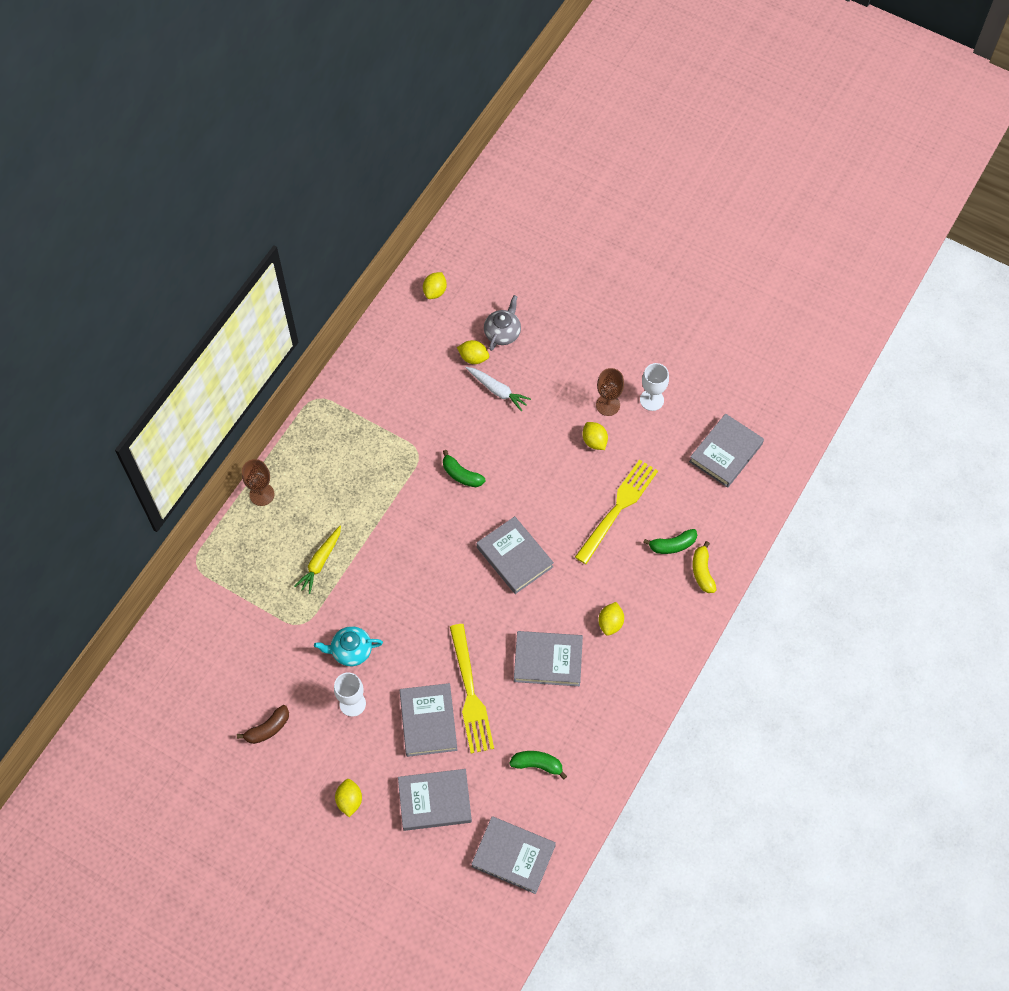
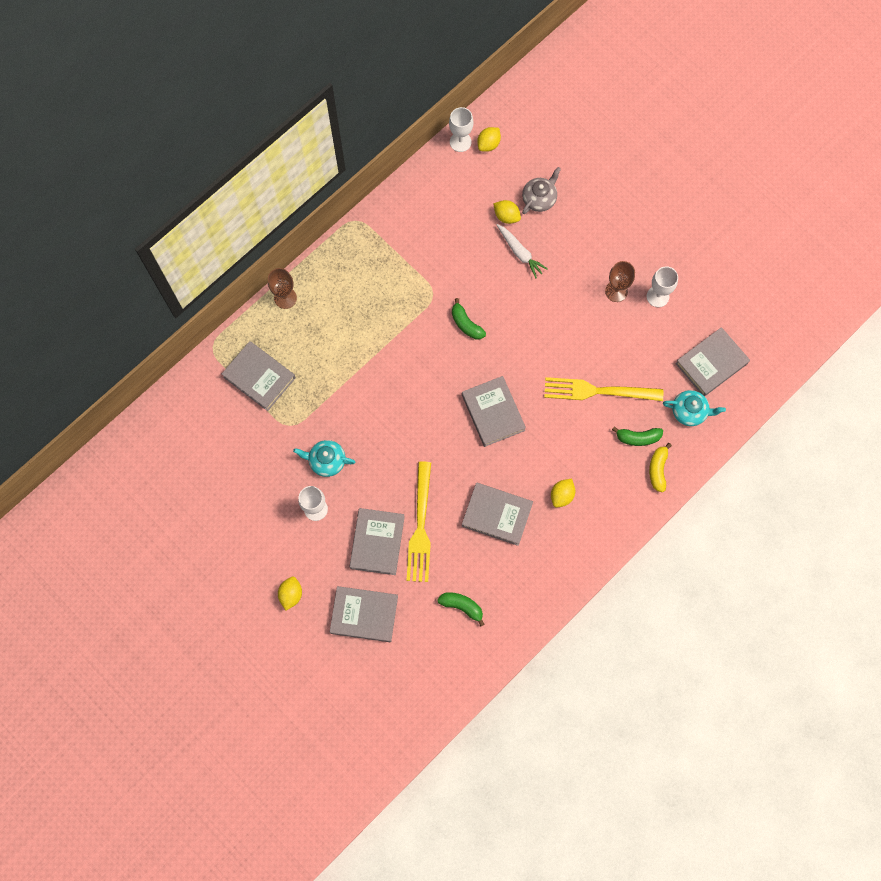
camera: 15 degrees right, 10 degrees up
(268, 728) = (237, 512): brown banana -> none
(320, 562) = (320, 373): yellow carrot -> none
(405, 296) = (460, 142): none -> white goblet
(513, 856) = (419, 681): grey book -> grey book (259, 377)
(594, 441) = (594, 322): yellow lemon -> none
(618, 508) = (598, 391): yellow fork -> yellow fork turned 135 degrees counterclockwise
(718, 506) = (689, 411): none -> turquoise teapot

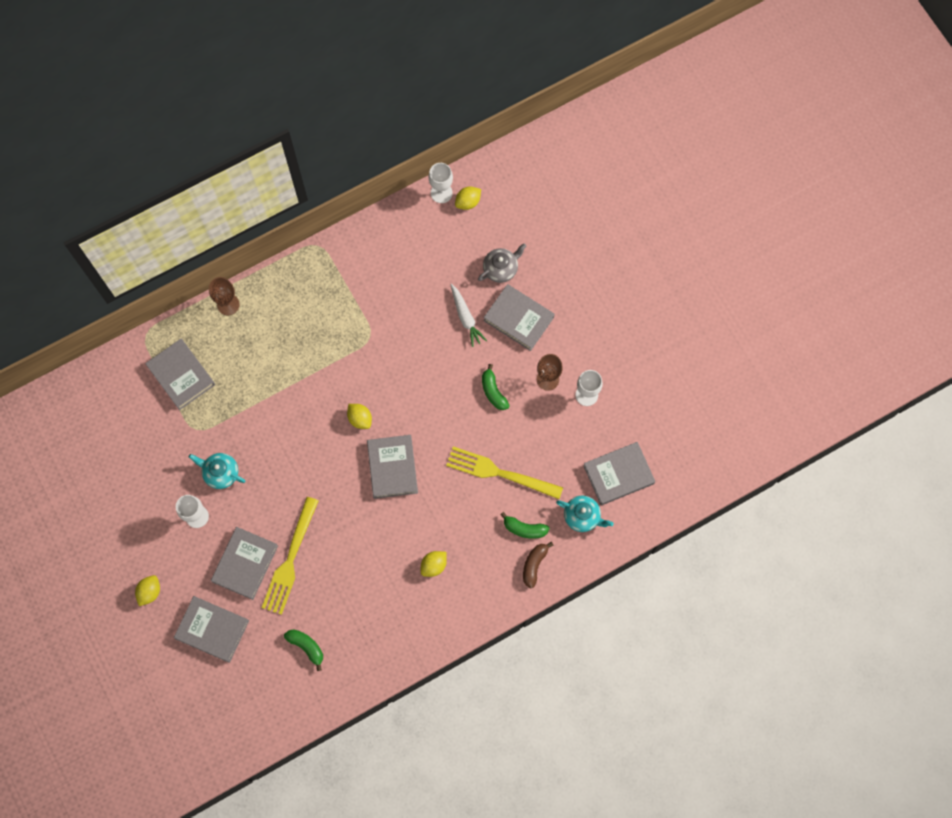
camera: 15 degrees right, 0 degrees up
(466, 324) = (392, 374): green banana -> green banana (493, 391)
(497, 514) = (366, 567): grey book -> grey book (519, 318)
(506, 216) = (463, 278): yellow lemon -> yellow lemon (360, 419)
(658, 469) = (534, 565): yellow banana -> brown banana

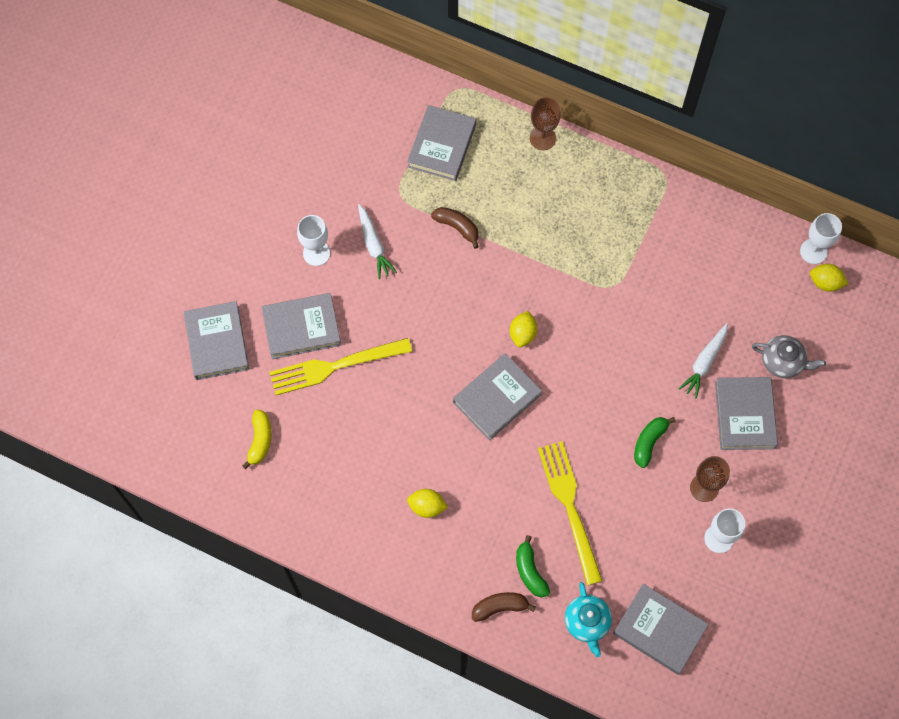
camera: 55 degrees right, 5 degrees down
(150, 592) = (214, 262): yellow lemon -> none
(220, 473) = (374, 245): turquoise teapot -> white carrot
(250, 408) = (457, 227): none -> brown banana
(306, 647) = (260, 440): green banana -> yellow banana

